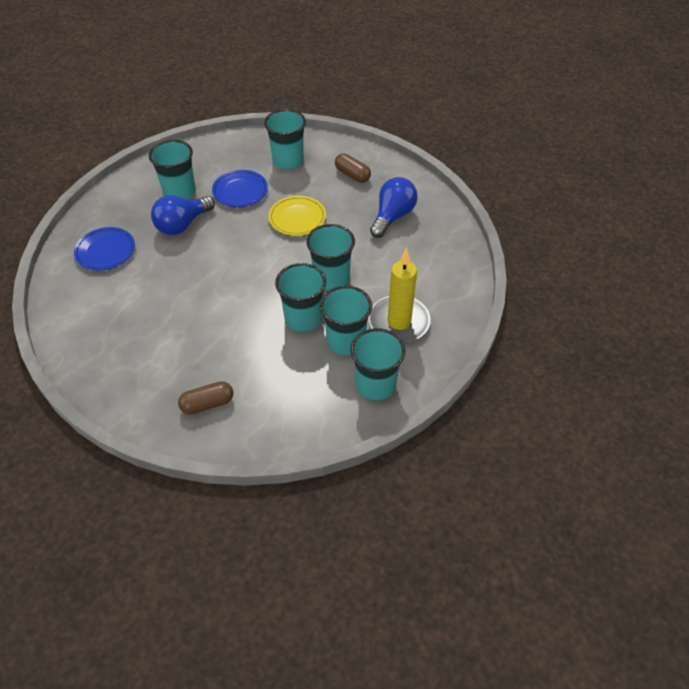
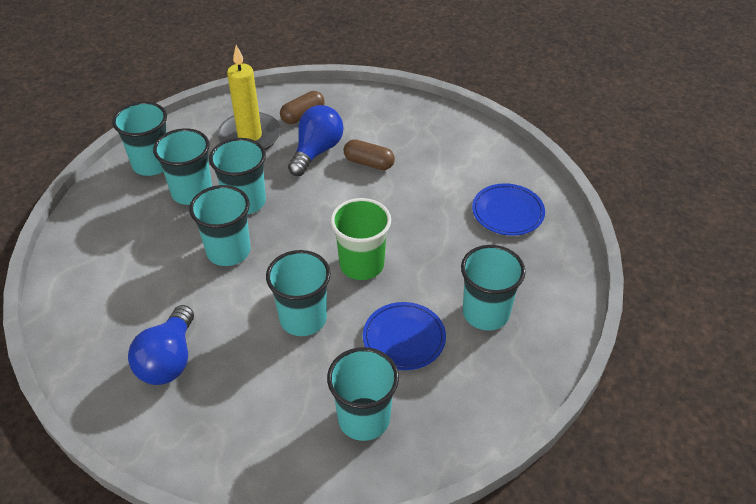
camera: 160 degrees right, 5 degrees down
(182, 225) = (446, 267): blue light bulb -> blue light bulb (316, 151)
(239, 242) = (361, 265): none -> green cup
(297, 218) = (303, 318): yellow plate -> turquoise cup
(352, 175) = (249, 420): brown capsule -> brown capsule (369, 163)
(399, 322) = (137, 224): yellow candle -> yellow candle (250, 136)

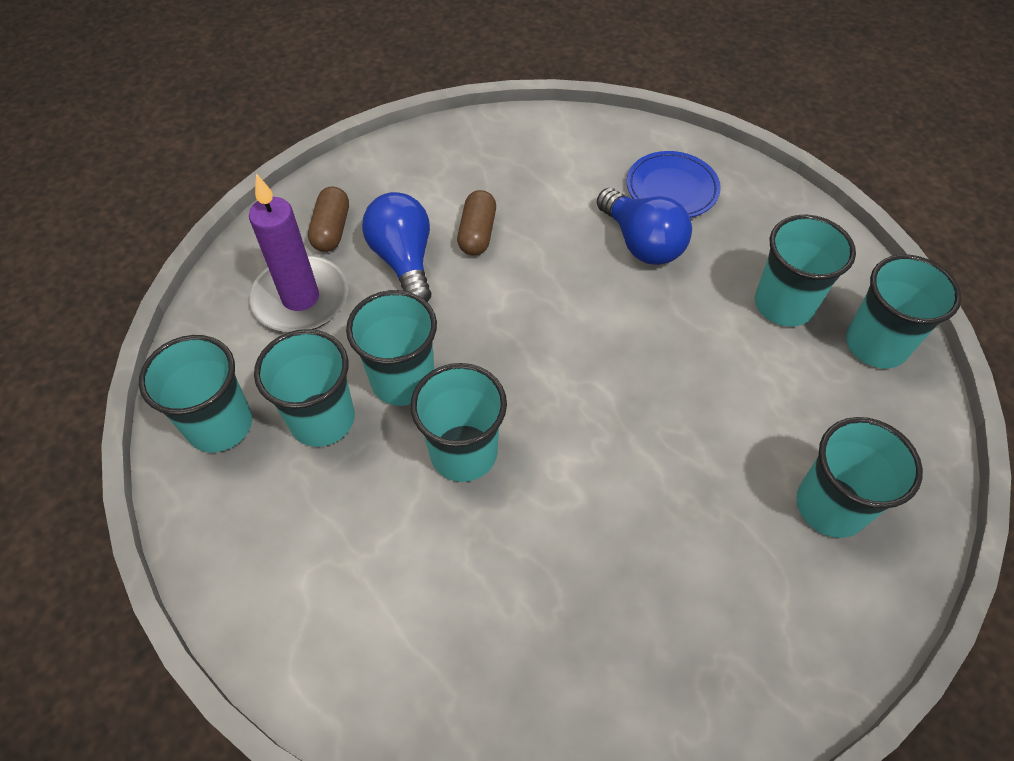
camera: 45 degrees left, 10 degrees up
(169, 360) = (572, 638): blue light bulb -> blue light bulb (642, 243)
(250, 136) = (301, 298): yellow candle -> purple candle
(303, 318) = (641, 457): turquoise cup -> turquoise cup (876, 344)
(361, 265) = (617, 349): green cup -> none
(369, 163) = (477, 233): brown capsule -> brown capsule turned 60 degrees counterclockwise
(404, 338) = (755, 392): blue plate -> none

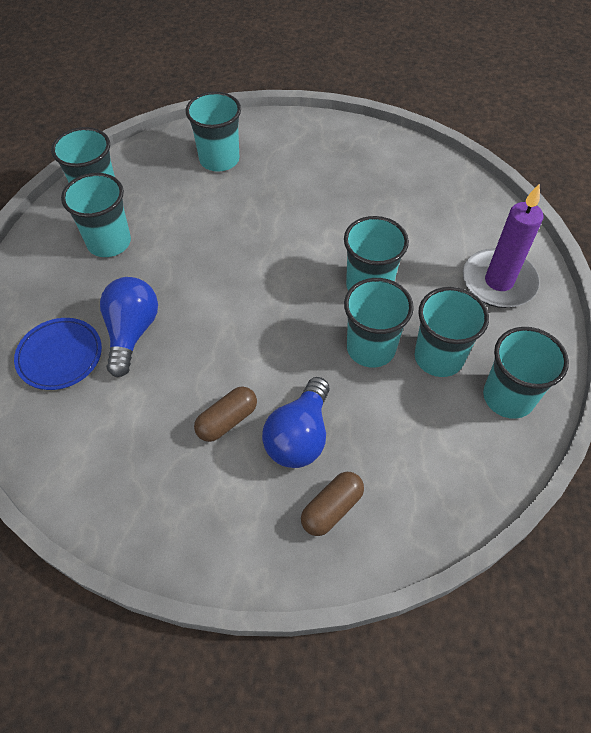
camera: 140 degrees left, 0 degrees up
(301, 298) = (398, 458): purple candle -> purple candle (498, 282)

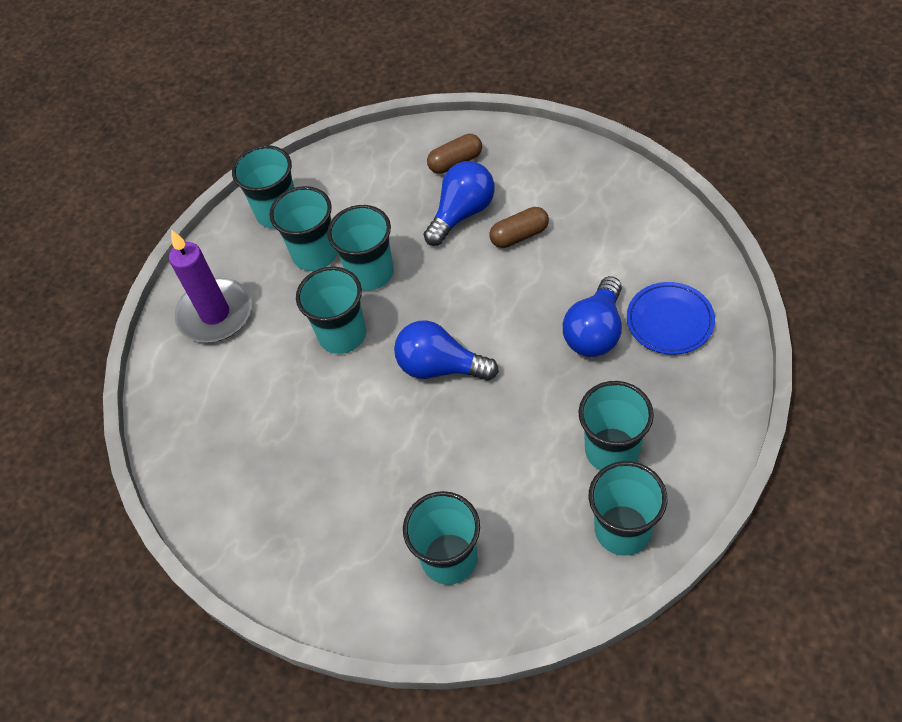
camera: 155 degrees left, 0 degrees up
(268, 276) = (440, 367): none -> blue light bulb

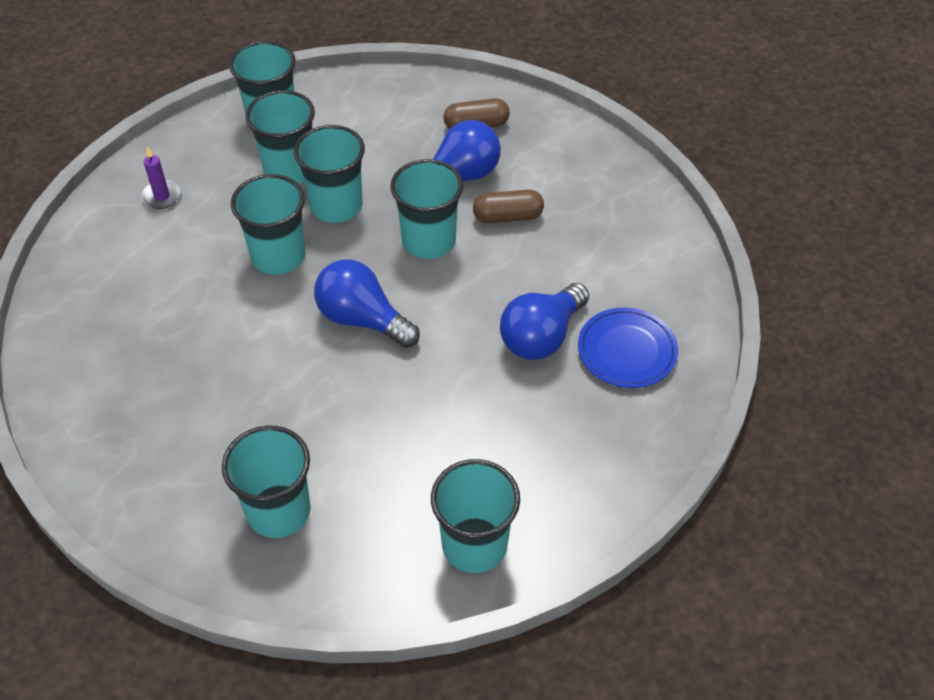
camera: 10 degrees right, 5 degrees down
(215, 314) = (162, 196): purple candle -> purple candle, size x0.46
(612, 450) = (502, 461): turquoise cup -> turquoise cup (428, 241)

